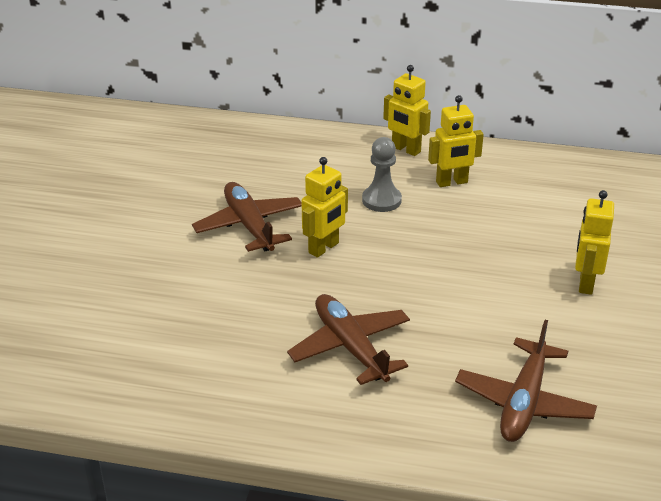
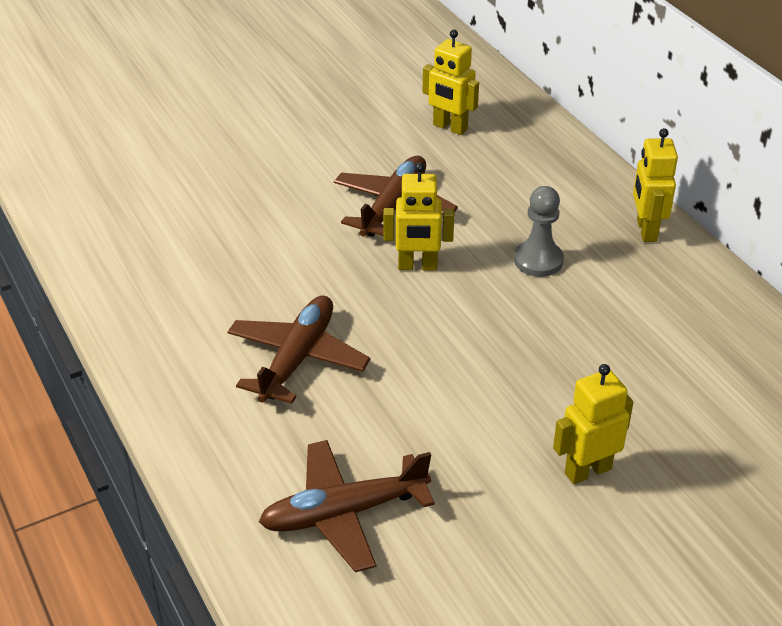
camera: 50 degrees right, 5 degrees up
(452, 182) = (633, 289): yellow robot -> yellow robot (449, 127)

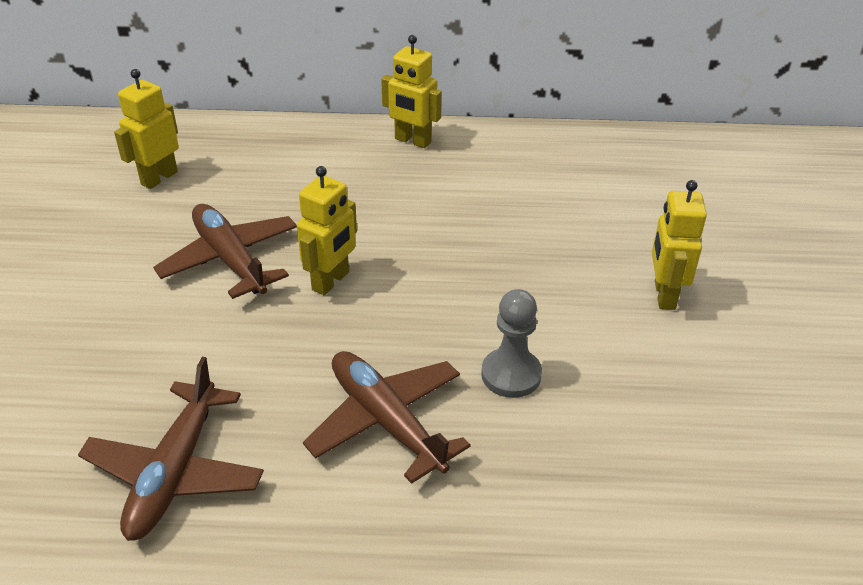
camera: 60 degrees left, 0 degrees up
(343, 513) = (628, 476): brown plane -> brown plane (175, 472)
(449, 127) = (159, 178): yellow robot -> yellow robot turned 150 degrees clockwise
(538, 260) = (394, 209): grey pawn -> grey pawn (511, 375)

